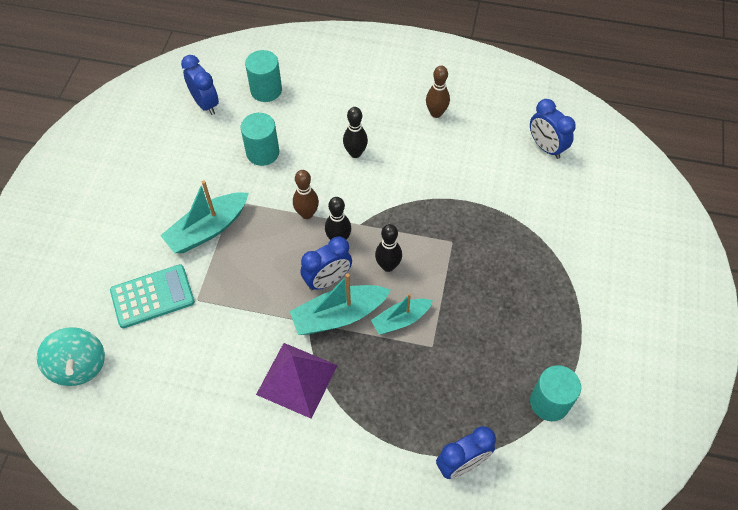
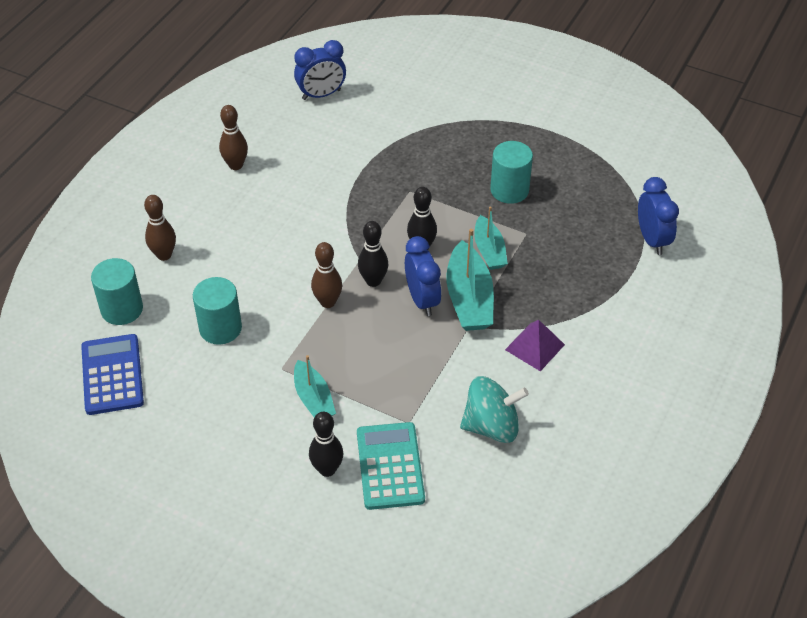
camera: 75 degrees left, 10 degrees down
(79, 366) = (463, 552): turquoise spinning top -> turquoise spinning top (491, 426)
(205, 104) = (112, 375): blue clock -> blue calculator
(208, 229) = (313, 399): turquoise boat -> turquoise boat, size x0.64
(297, 379) = (534, 347): purple pyramid -> purple pyramid, size x0.64
(325, 98) = (164, 255): none -> brown bowling pin
(355, 153) = (260, 244): black bowling pin -> black bowling pin (327, 469)
(549, 402) = (605, 167): turquoise cylinder -> turquoise cylinder (509, 190)

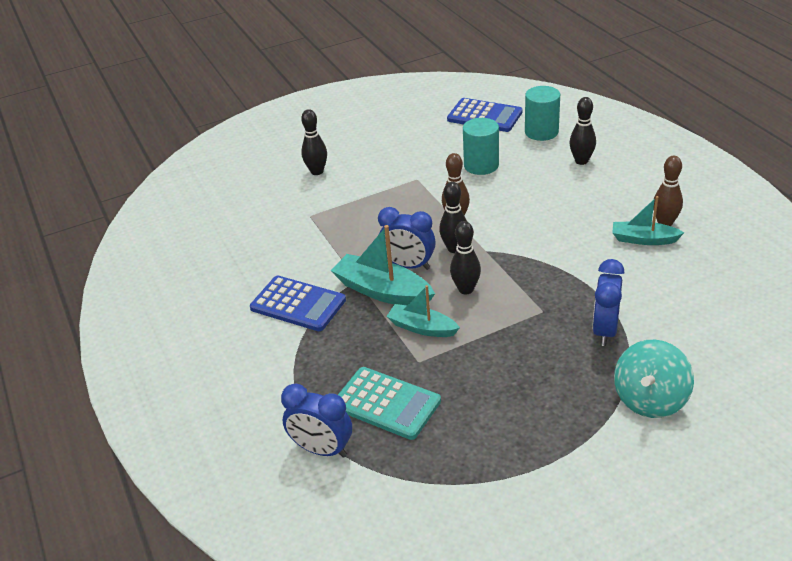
camera: 130 degrees right, 10 degrees down
(164, 255) = (581, 161): brown bowling pin -> black bowling pin
(313, 399) = (376, 184): turquoise boat -> turquoise boat (643, 239)
(321, 95) = (740, 309): blue clock -> blue clock (605, 330)
(390, 466) = (288, 196): turquoise calculator -> turquoise calculator (386, 404)
(491, 426) = (261, 250): turquoise spinning top -> turquoise spinning top (650, 399)
(509, 190) = (485, 379): turquoise cylinder -> none
(534, 347) = (298, 304): purple pyramid -> blue calculator

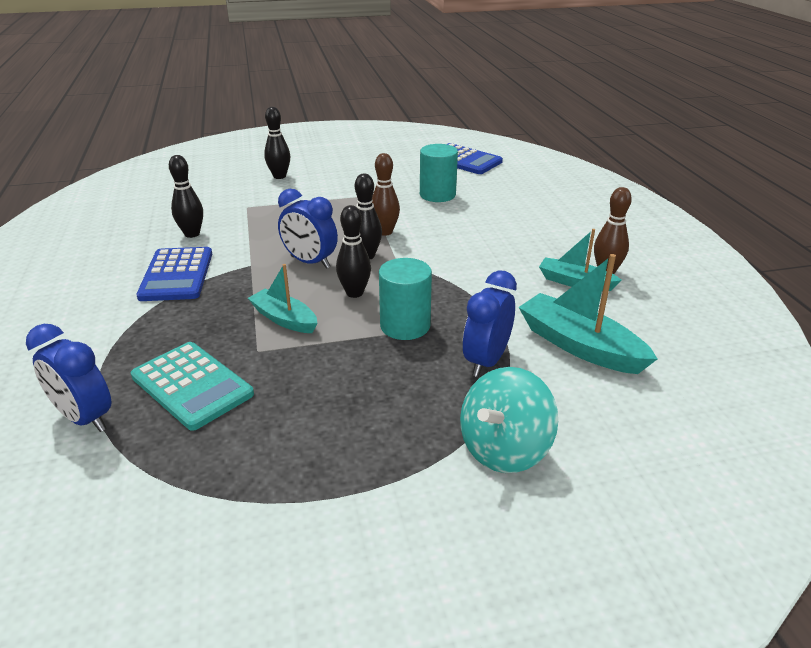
camera: 10 degrees right, 5 degrees down
(298, 304) = (176, 275): blue calculator -> blue calculator turned 45 degrees clockwise
(382, 291) = (268, 279): turquoise boat -> turquoise boat (579, 346)
(541, 132) = (512, 179): turquoise cylinder -> turquoise cylinder (405, 326)
(581, 161) = (541, 206): black bowling pin -> black bowling pin (192, 234)

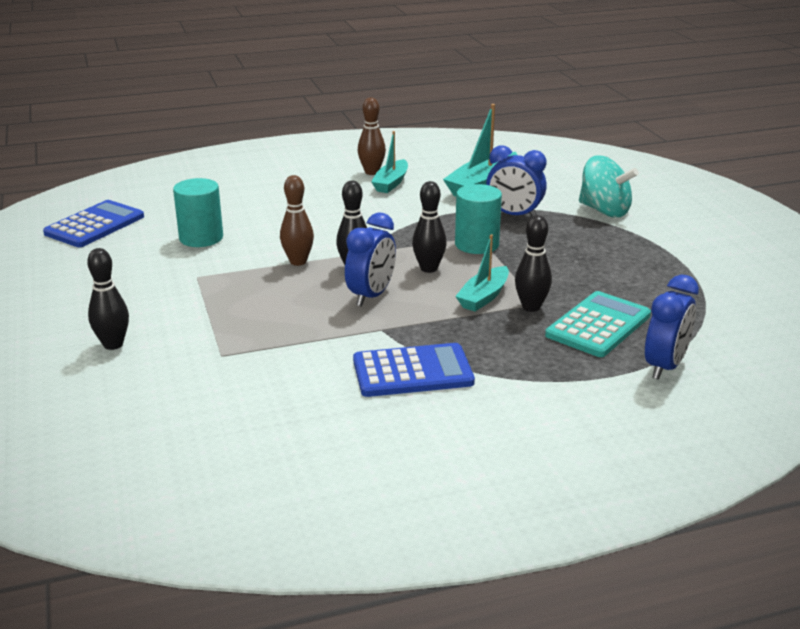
camera: 95 degrees left, 5 degrees down
(192, 234) = (304, 382): black bowling pin -> black bowling pin (531, 307)

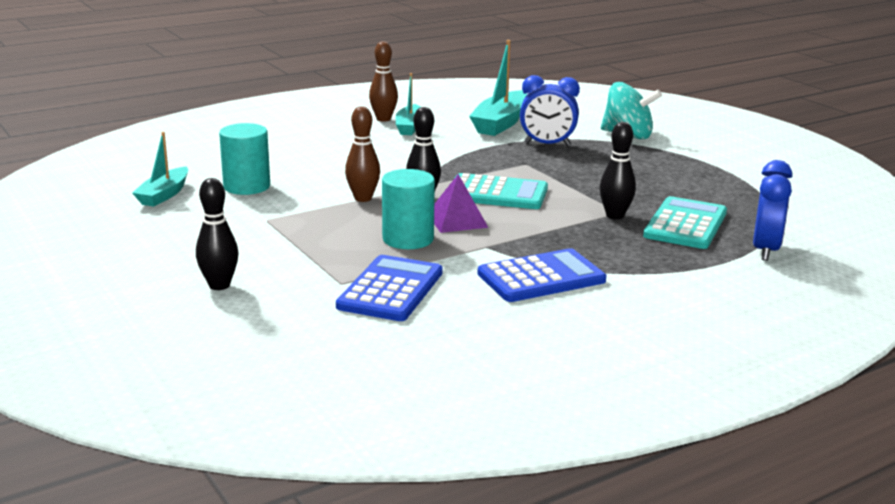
camera: 15 degrees left, 5 degrees down
(95, 225) = (121, 184): blue calculator -> blue calculator (391, 289)
(371, 296) = (457, 220): blue clock -> purple pyramid
(429, 268) = (497, 193): black bowling pin -> turquoise calculator
(476, 244) = (528, 170): turquoise cylinder -> turquoise cylinder (408, 239)
(483, 297) = (565, 212): turquoise boat -> turquoise boat (164, 195)

